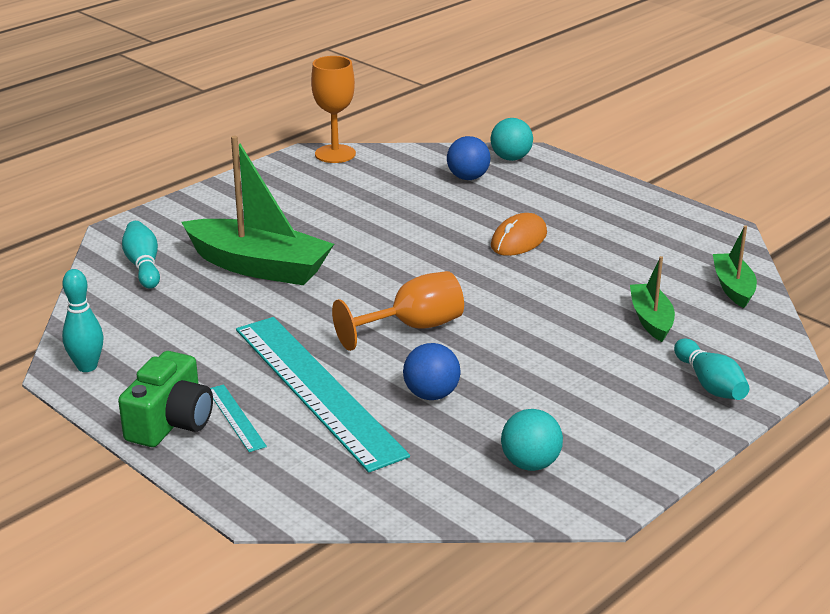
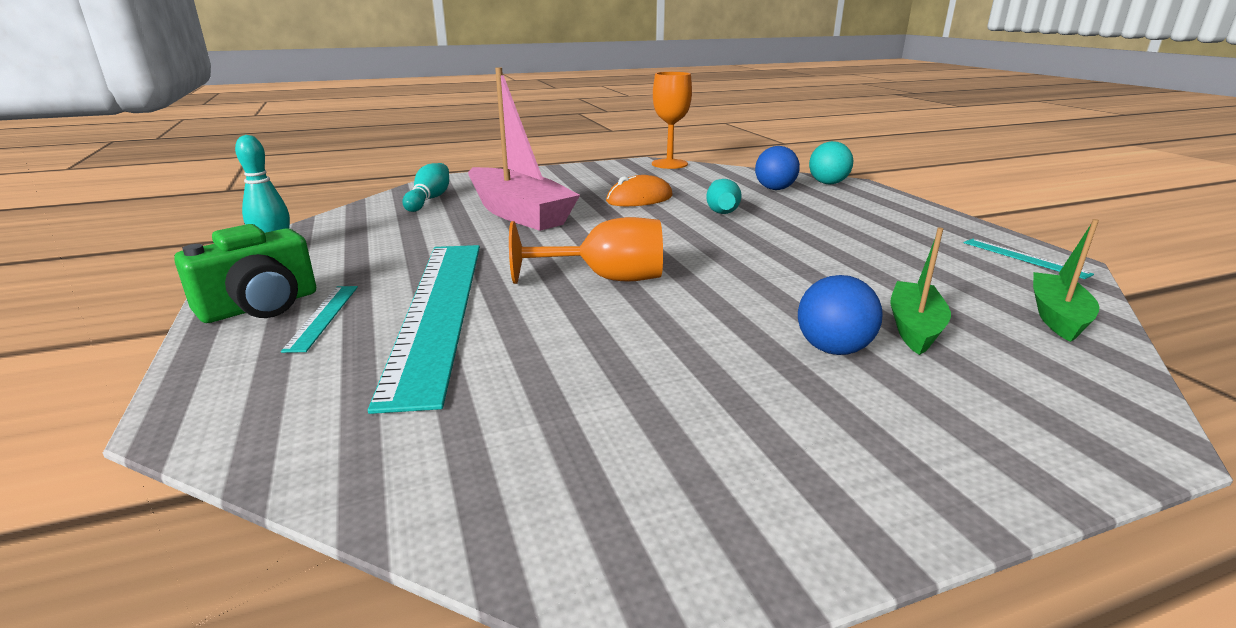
camera: 25 degrees right, 5 degrees down
(259, 266) = (519, 213): green boat -> pink boat
(431, 395) = (554, 344): blue ball -> blue ball (833, 349)
(519, 240) = (791, 233): orange mouse -> orange mouse (639, 199)
(530, 464) = (596, 469): turquoise ball -> none
(701, 230) = (1024, 258): none -> turquoise ruler
(710, 384) = (979, 428): turquoise bowling pin -> turquoise bowling pin (721, 209)

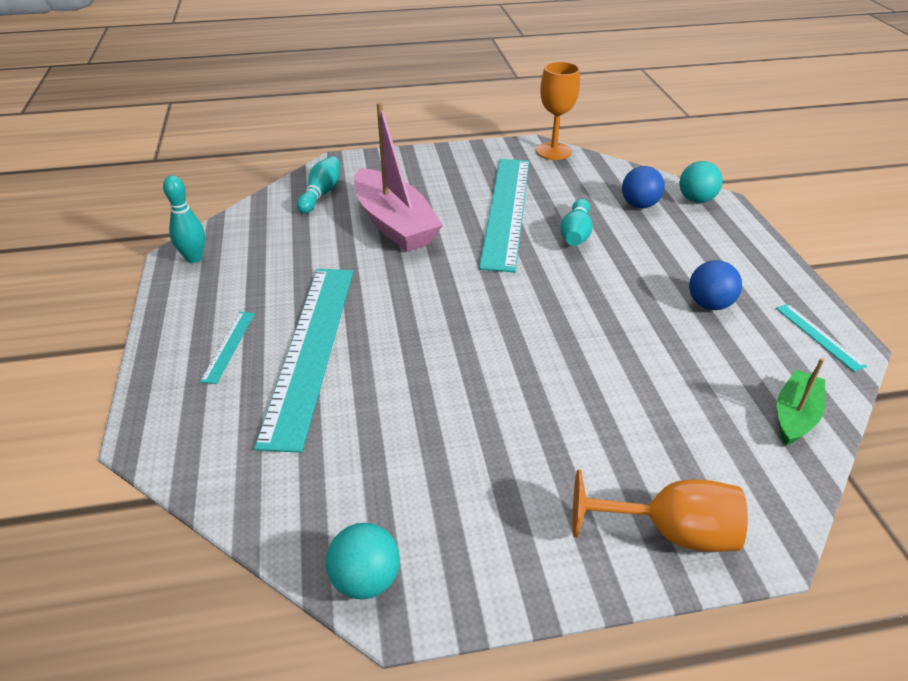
camera: 10 degrees right, 15 degrees up
(260, 306) = (185, 329): green camera -> none
(583, 555) = (365, 580): none -> turquoise ball
(606, 279) = (445, 325): orange goblet -> orange goblet (670, 532)
(639, 199) = (506, 210): orange mouse -> turquoise ruler
(833, 349) = (592, 430): blue ball -> blue ball (709, 304)
(914, 327) = (668, 414): green boat -> none

